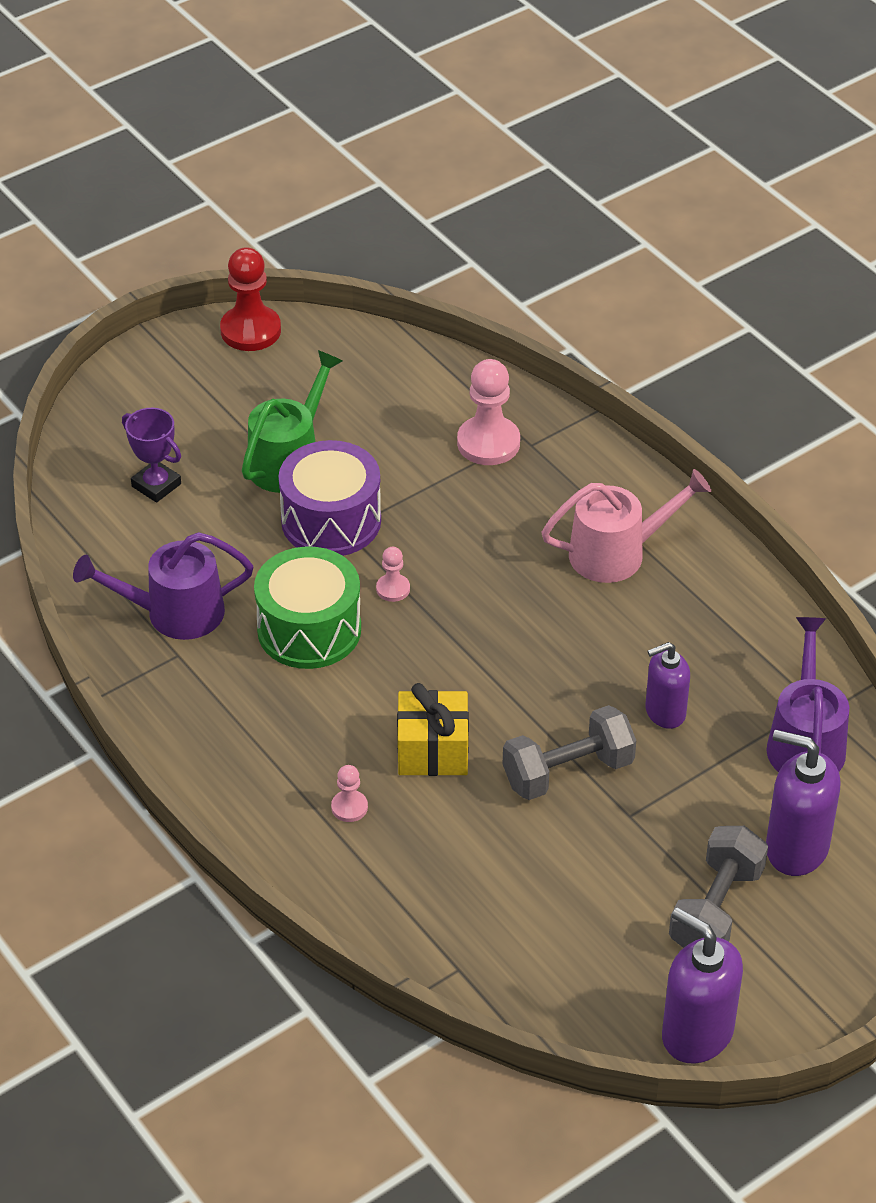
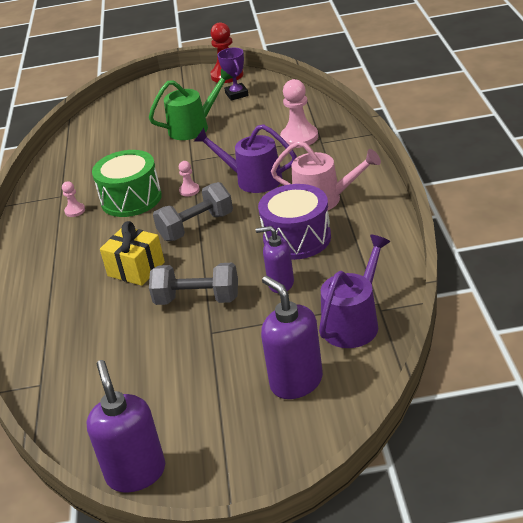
camera: 35 degrees right, 10 degrees down
(156, 485) = (123, 126): purple trophy -> purple trophy (236, 94)
(174, 613) = (77, 178): purple watering can -> purple watering can (253, 179)
(331, 520) = (188, 155): purple drum -> purple drum (297, 238)
(349, 807) = (68, 284): pink pawn -> pink pawn (75, 211)
(716, 909) = (215, 401): grey dumbbell -> grey dumbbell (196, 227)

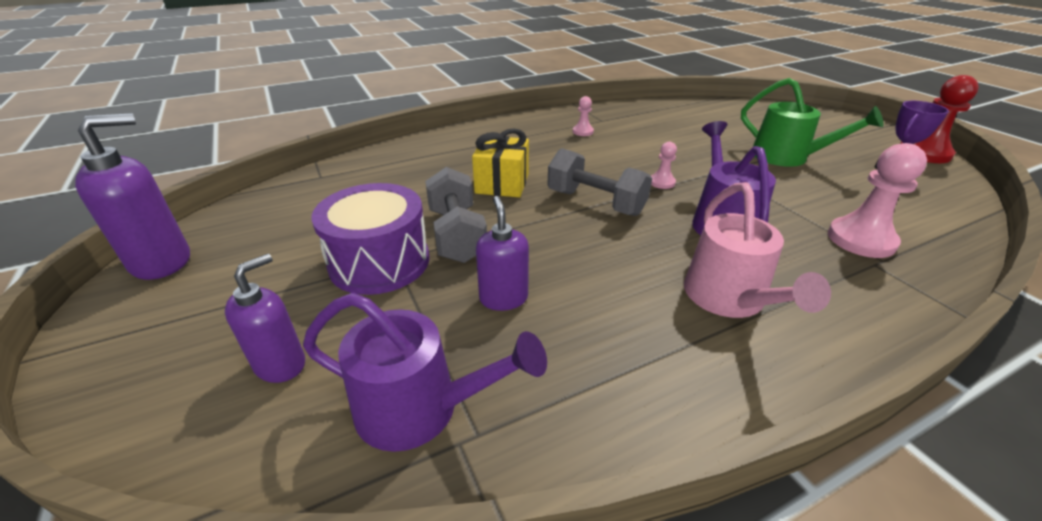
camera: 65 degrees right, 0 degrees up
(131, 199) = (621, 153): green drum -> none
(296, 382) = (281, 364): purple soap dispenser -> purple soap dispenser, size x0.65
(297, 238) = (615, 291): purple drum -> purple drum (379, 262)

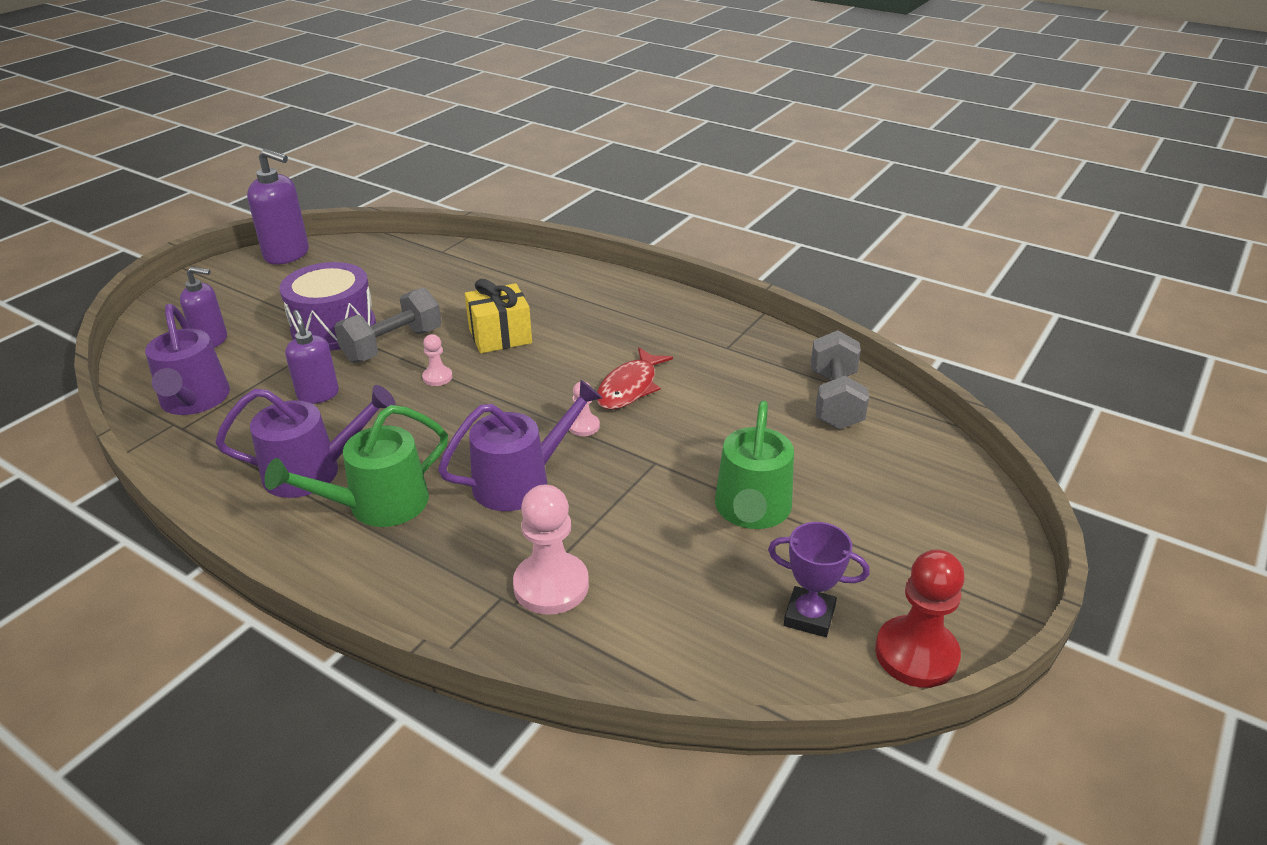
camera: 60 degrees right, 0 degrees up
(503, 298) = (318, 394): purple soap dispenser -> purple soap dispenser turned 75 degrees counterclockwise
(583, 132) = (675, 344): pink pawn -> pink pawn (437, 377)
(595, 203) = (502, 396): grey dumbbell -> grey dumbbell (835, 400)
(624, 157) = (630, 387): none -> red fish
(650, 330) = (313, 471): none -> purple watering can
(729, 299) = (378, 505): pink watering can -> green watering can

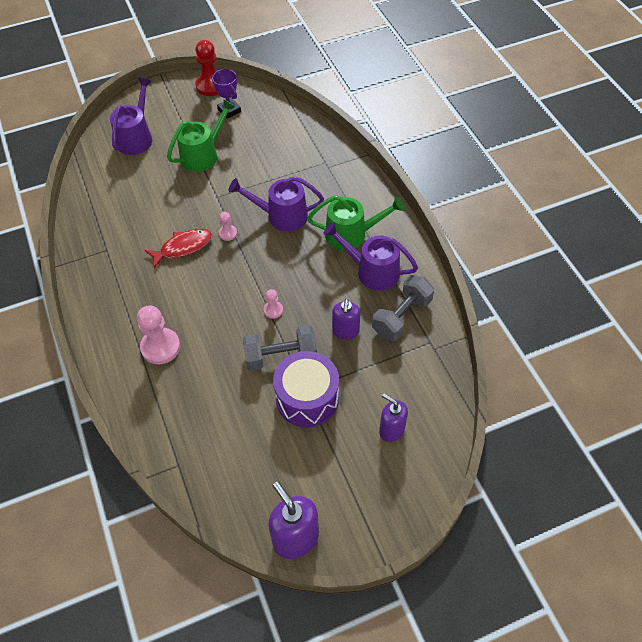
camera: 145 degrees left, 20 degrees up
(194, 401) = (418, 364): purple watering can -> purple watering can (136, 137)
(500, 336) = (214, 329): yellow gift -> none
(551, 585) = (306, 162): pink pawn -> pink pawn (160, 347)
(835, 400) = (102, 188): grey dumbbell -> grey dumbbell (402, 316)

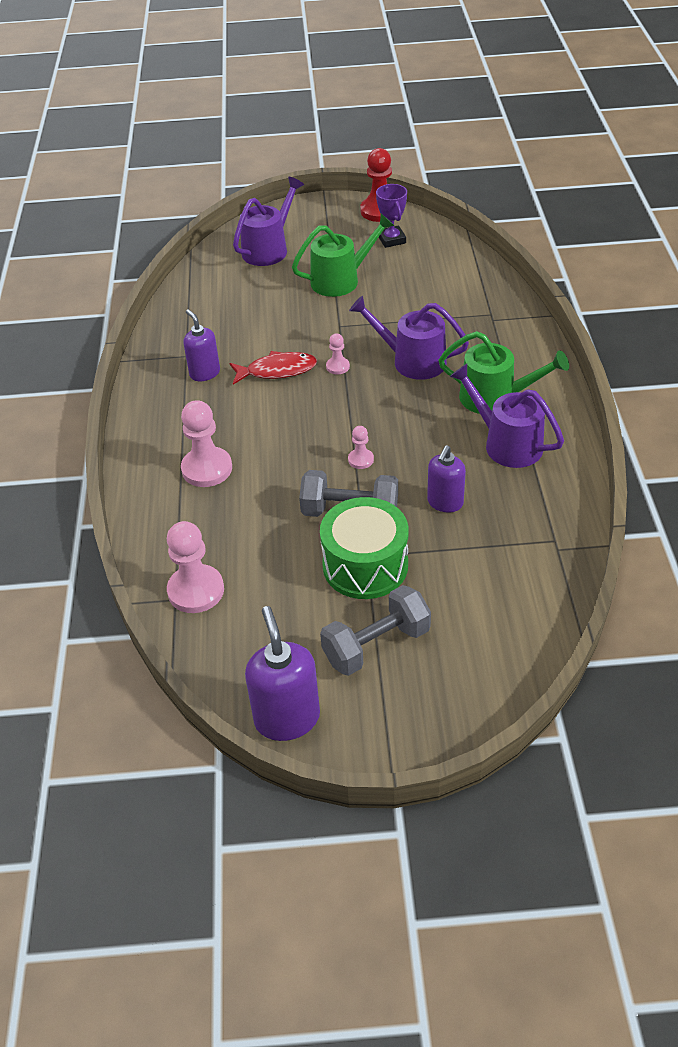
camera: 20 degrees right, 10 degrees down
(191, 453) = (196, 590): none -> pink pawn
(307, 398) = (365, 565): purple drum -> green drum
(391, 430) = (462, 628): purple soap dispenser -> purple soap dispenser (204, 373)
(402, 316) = (526, 502): grey dumbbell -> grey dumbbell (376, 645)

